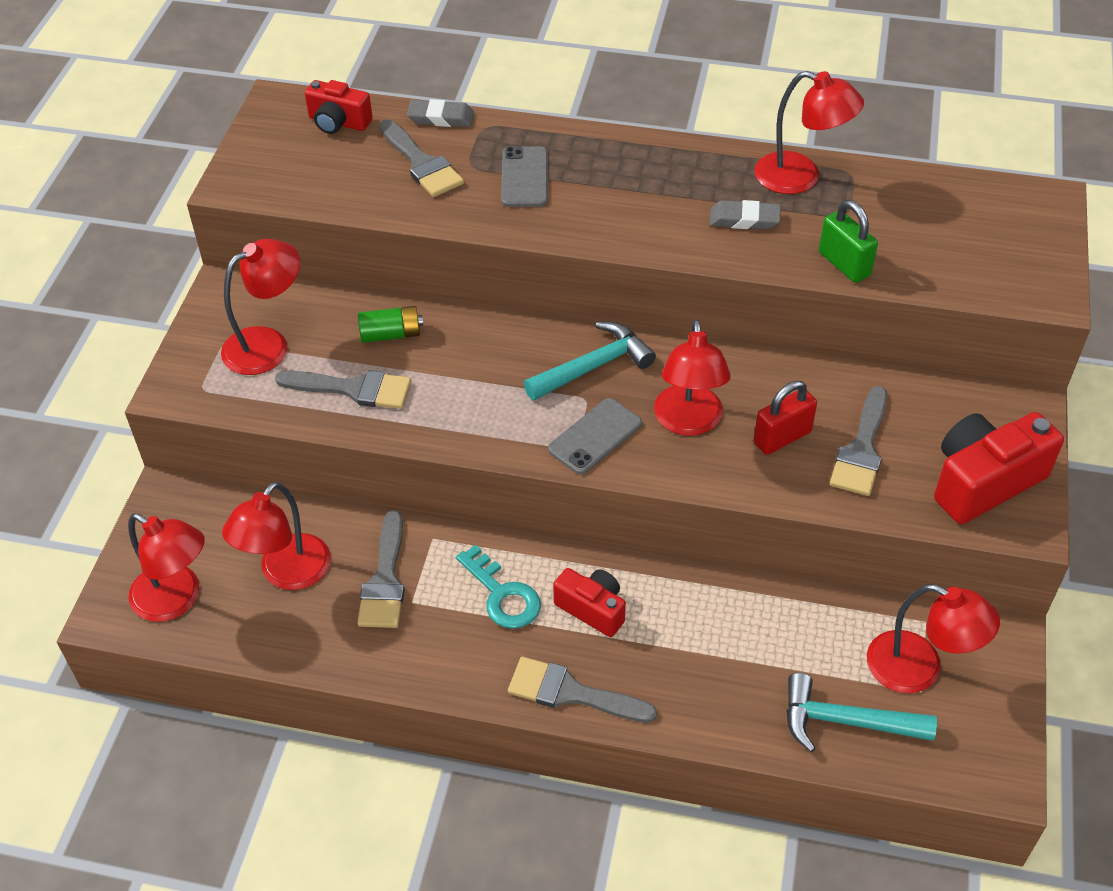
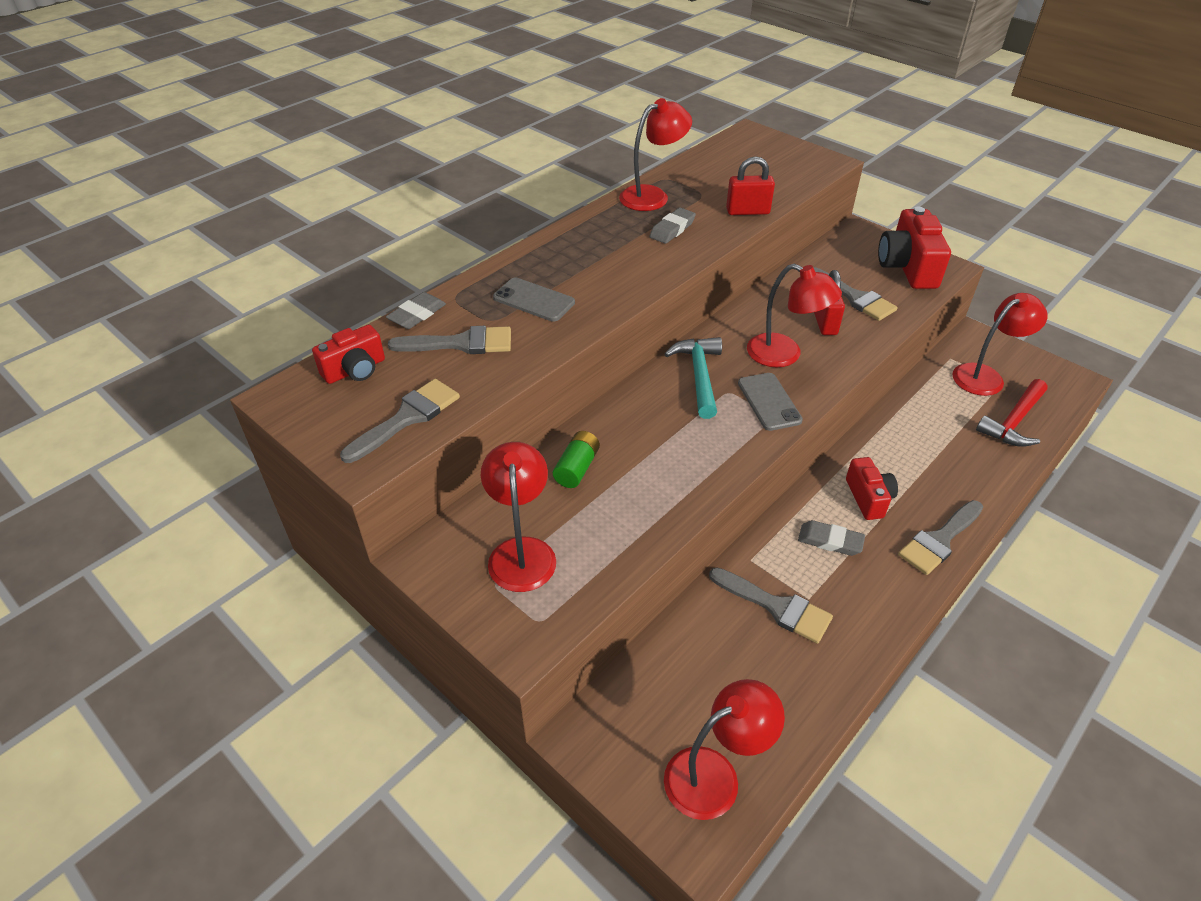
camera: 60 degrees left, 5 degrees down
(286, 573) = (732, 673): red lamp -> none
(353, 389) = (622, 514): grey brush -> grey brush (407, 418)
(502, 595) = (830, 541): turquoise key -> grey eraser
(592, 609) = (868, 498): red camera -> red camera turned 105 degrees clockwise
(844, 264) = (747, 211): green padlock -> red padlock
(845, 721) = (1014, 422): turquoise hammer -> red hammer

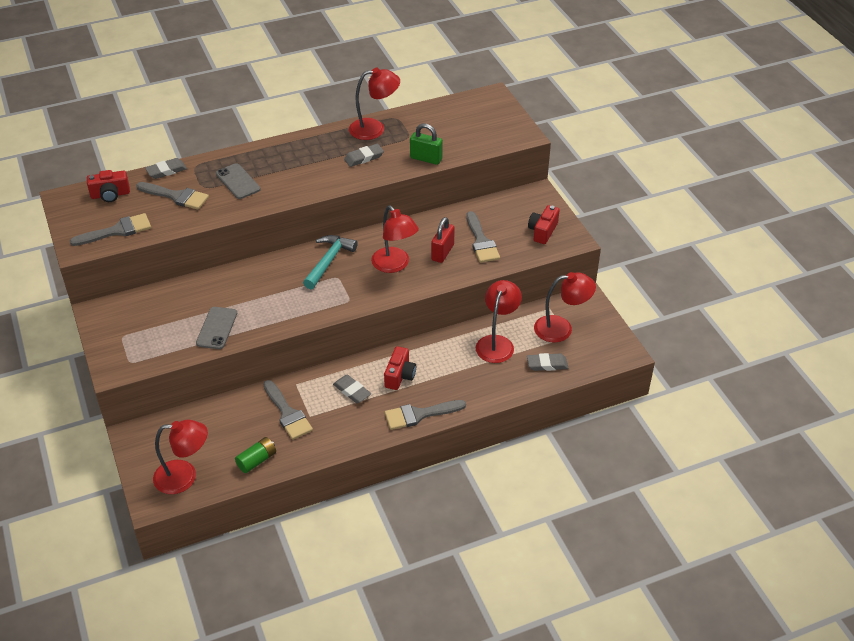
camera: 25 degrees right, 0 degrees up
(521, 552) = (147, 326): red lamp -> red lamp (497, 343)
(577, 468) = (211, 292): green battery -> green battery (257, 460)
(747, 211) = (426, 158): red padlock -> green padlock
(769, 402) = (356, 291): grey phone -> grey phone (217, 328)
(907, 267) = (542, 231): red camera -> red camera, size x0.60
(1014, 422) = (547, 364): red hammer -> grey eraser

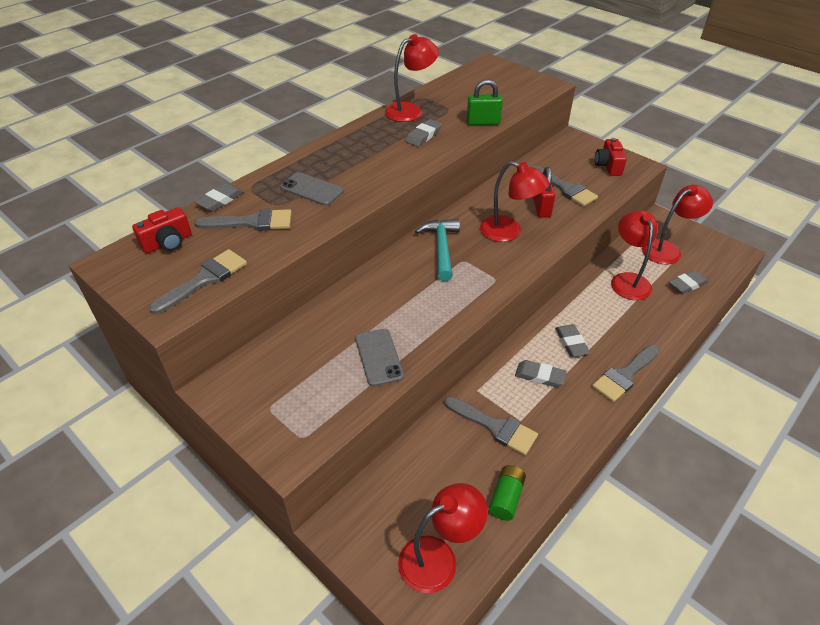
camera: 25 degrees left, 0 degrees up
(400, 376) = (571, 343): red camera -> grey eraser

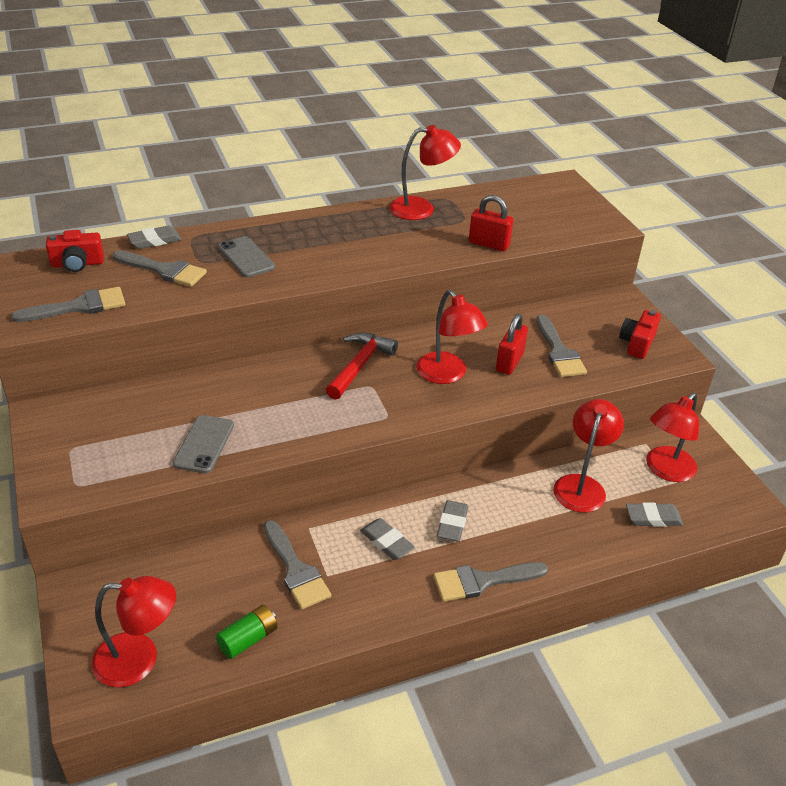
camera: 25 degrees right, 5 degrees down
(423, 136) = (409, 239): grey eraser -> none
(441, 248) = (360, 365): turquoise hammer -> red hammer
(483, 122) = (489, 244): green padlock -> red padlock
(667, 249) = (665, 470): red lamp -> red lamp turned 135 degrees clockwise

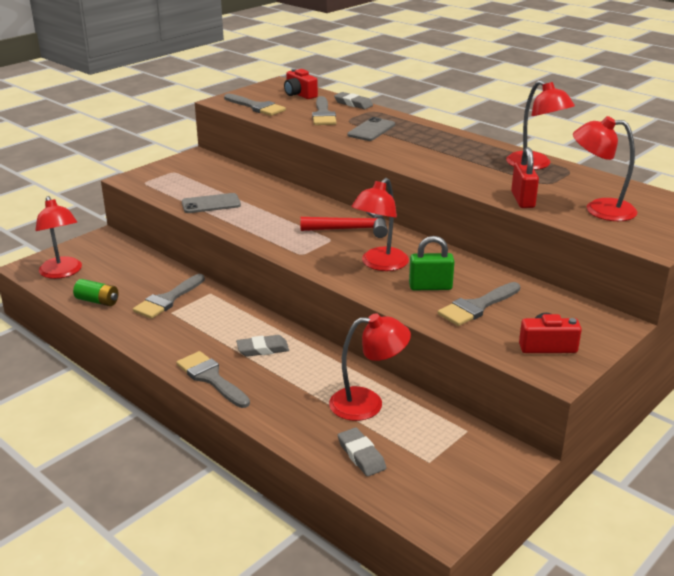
camera: 65 degrees right, 10 degrees down
(387, 542) = (220, 326): grey eraser -> none
(509, 362) = (430, 287): red padlock -> green padlock
(665, 470) = (438, 451): red lamp -> red lamp (599, 209)

